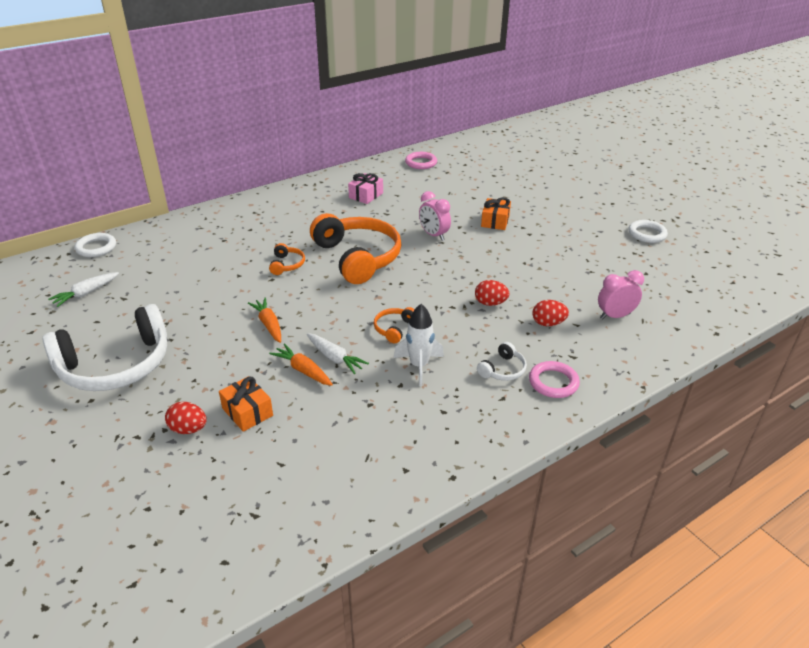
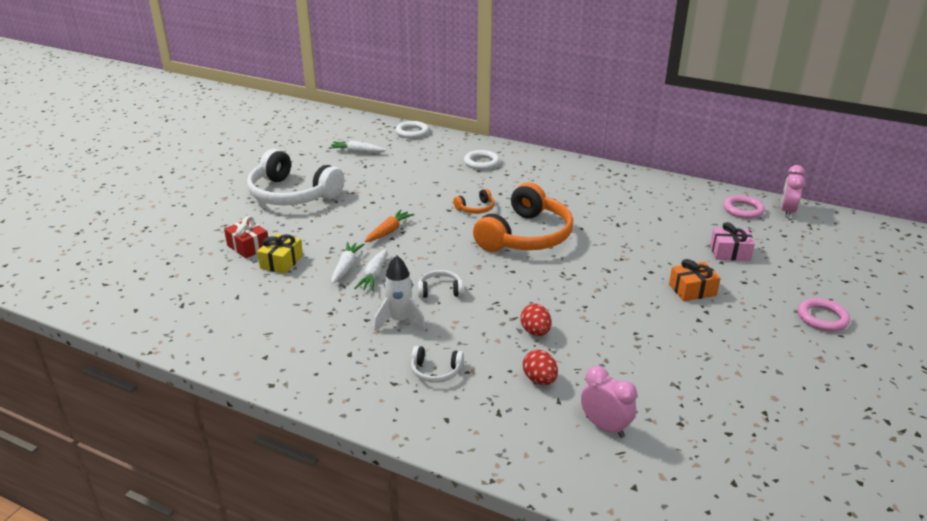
camera: 60 degrees right, 5 degrees down
(188, 429) = (248, 246): red egg -> red gift
(247, 412) = (281, 262): orange gift -> yellow gift
(303, 370) = (346, 267): orange carrot -> white carrot
(366, 195) = (634, 203): pink gift -> pink gift (730, 252)
(394, 329) = (440, 290): orange headphones -> white headphones
(434, 235) = (614, 262): pink clock -> pink clock (787, 211)
(553, 382) = (443, 410): pink ring -> pink ring (822, 318)
(647, 234) = (827, 413): white ring -> white ring (481, 162)

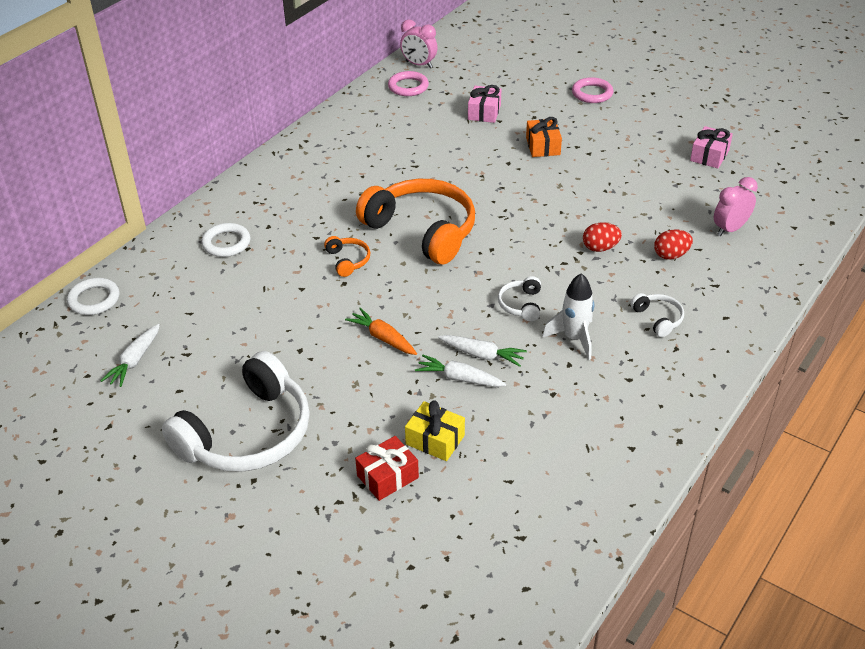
camera: 80 degrees left, 10 degrees up
(435, 371) = (658, 318): white headphones -> white headphones turned 45 degrees counterclockwise
(752, 413) = (709, 156): none -> pink gift

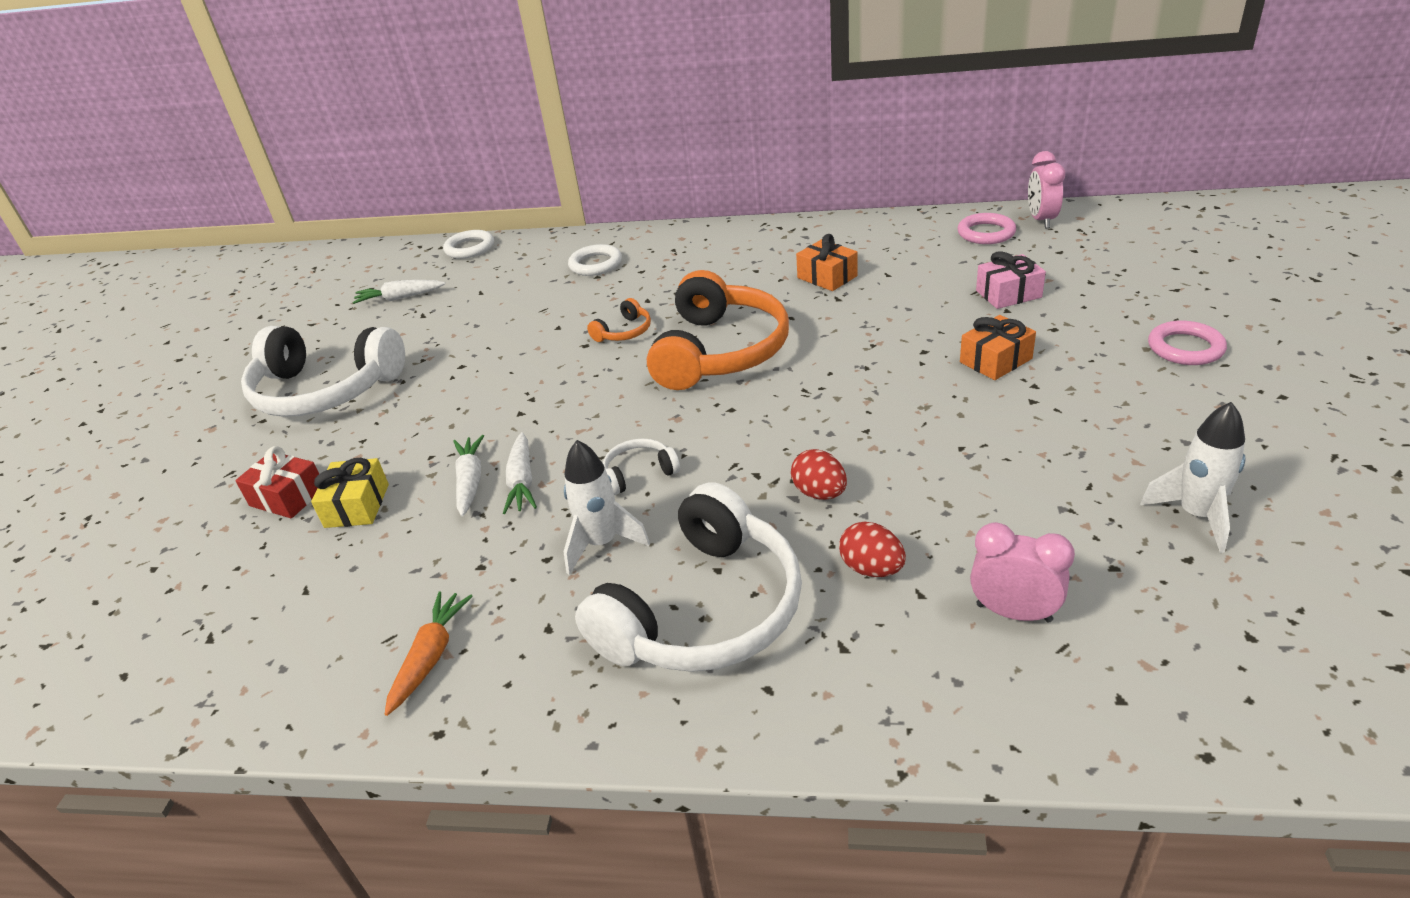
camera: 65 degrees right, 5 degrees down
(383, 338) = (510, 404): orange carrot -> orange carrot (430, 656)
(384, 158) = (827, 277): none -> orange gift
(658, 318) = (704, 610): white headphones -> white headphones, size x2.37
(709, 156) = (1196, 516): pink gift -> white rocket

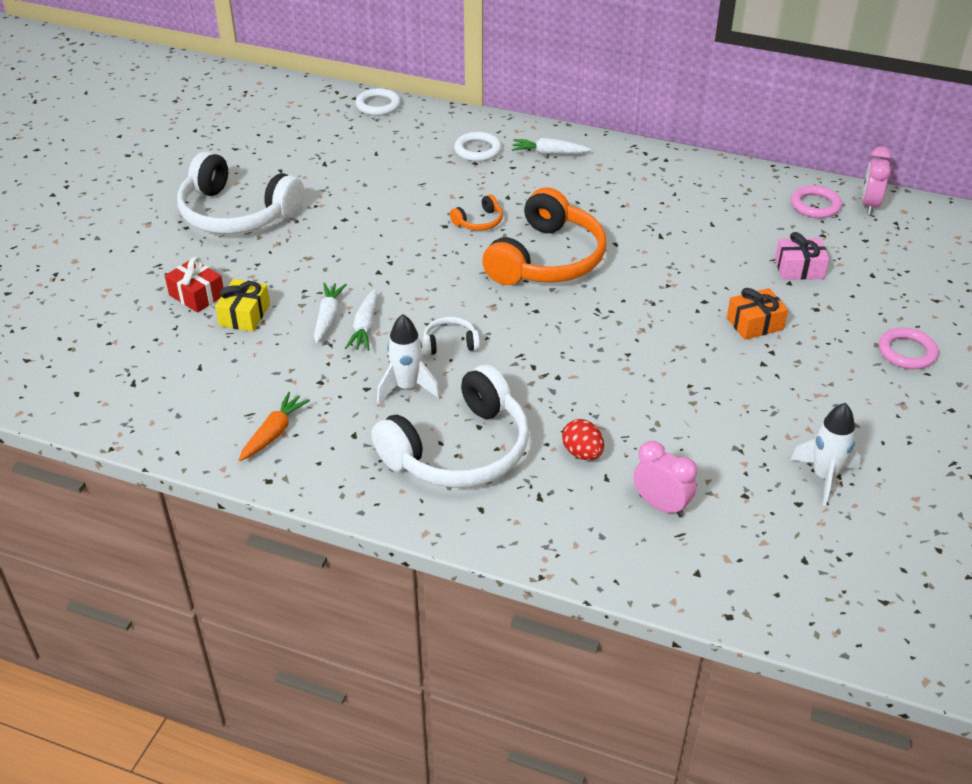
camera: 10 degrees right, 5 degrees up
(400, 298) = (309, 142): white carrot -> white carrot (549, 153)
(819, 493) = (571, 392): red egg -> none
(827, 277) = (661, 213): orange gift -> none

